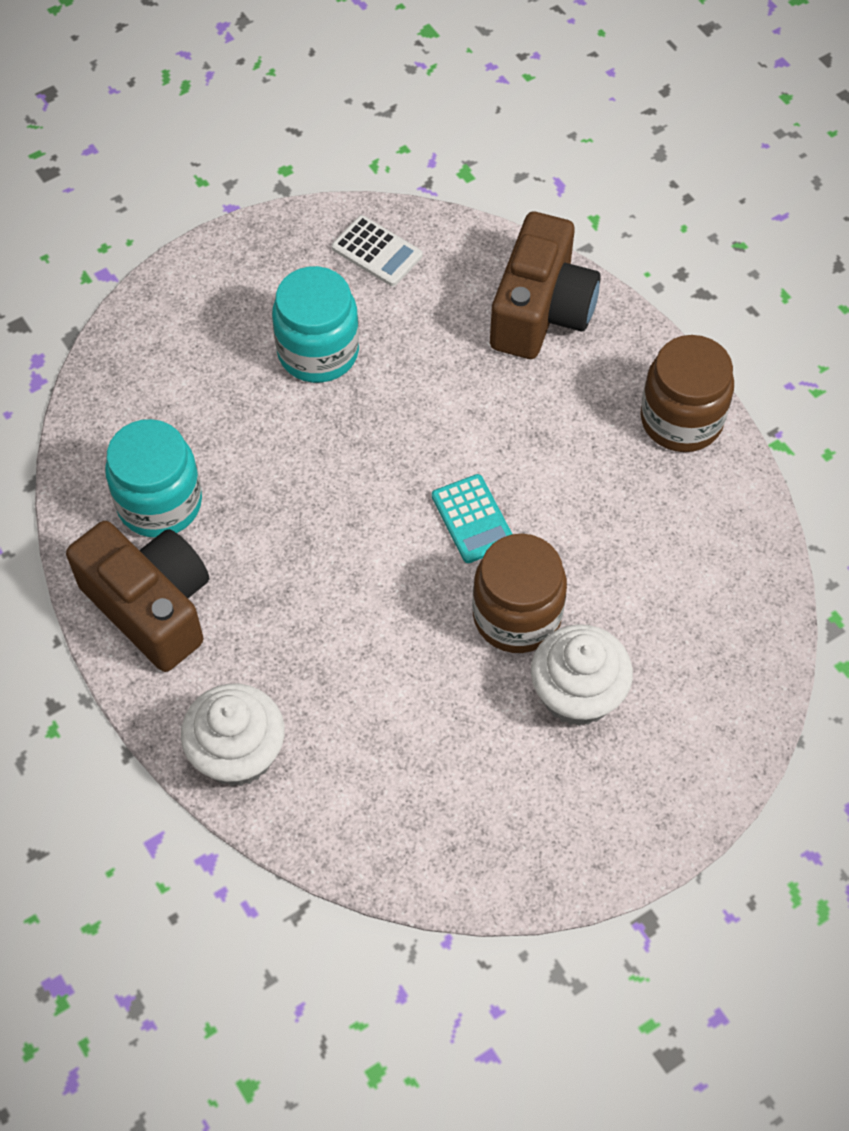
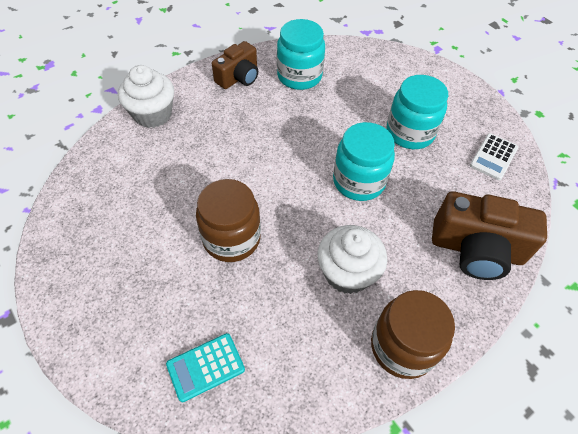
camera: 85 degrees right, 5 degrees down
(151, 606) = (239, 77): brown camera -> brown camera, size x0.64
(415, 436) = (359, 181): none -> turquoise jar
(472, 519) = (301, 213): turquoise calculator -> turquoise calculator (205, 367)
(577, 694) = (173, 274): white cupcake -> white cupcake (347, 273)

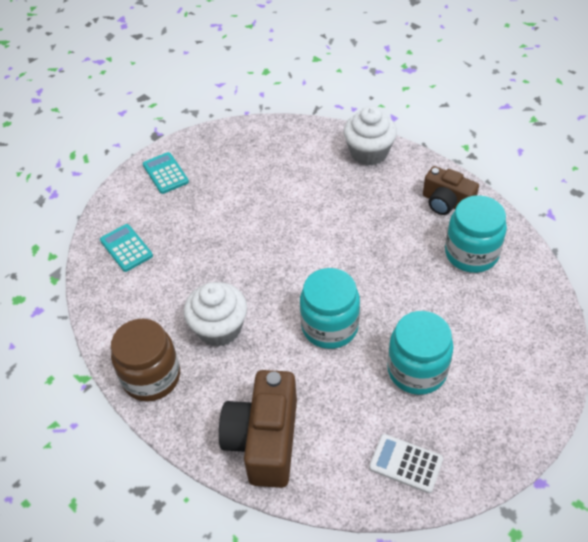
camera: 85 degrees right, 5 degrees down
(91, 309) = (165, 173): none -> turquoise calculator
(231, 238) = (241, 239): brown jar -> none

